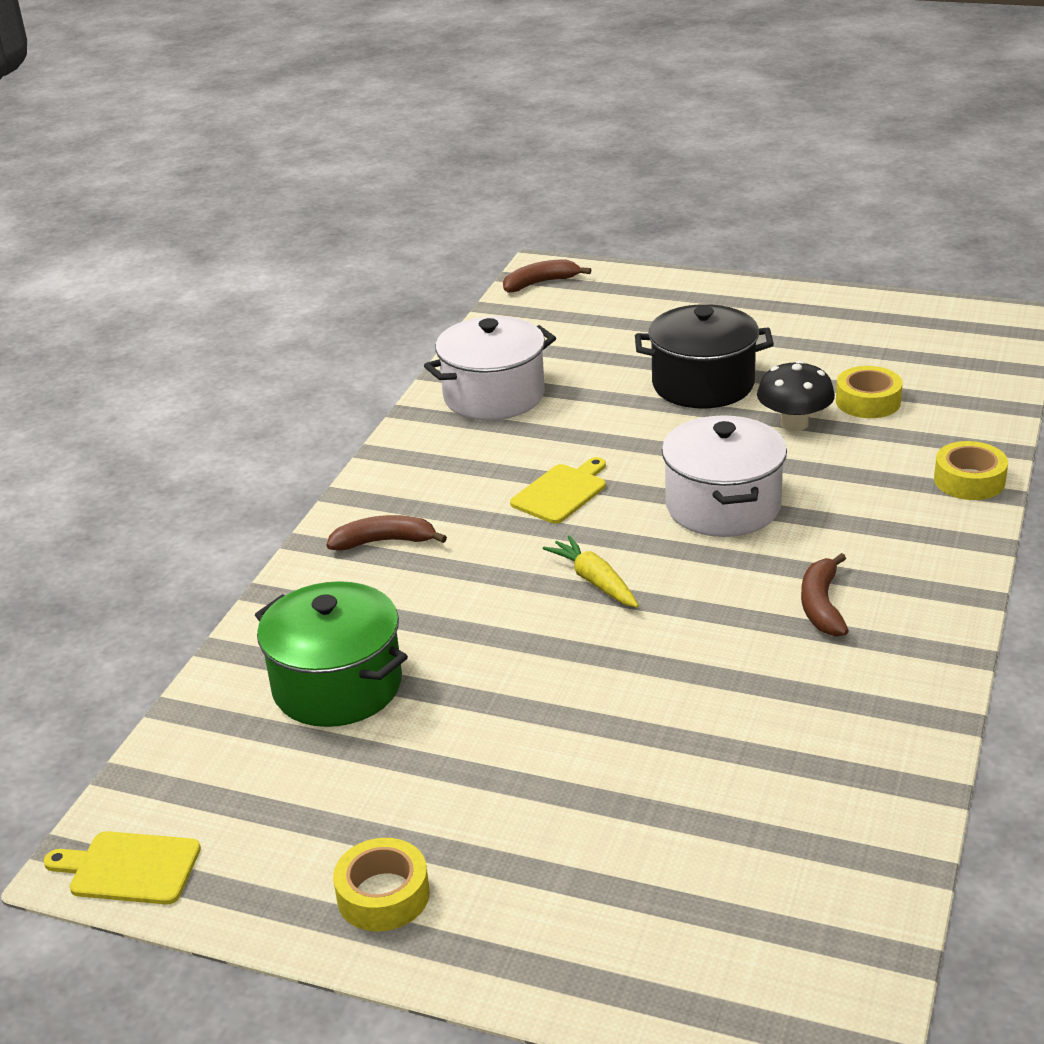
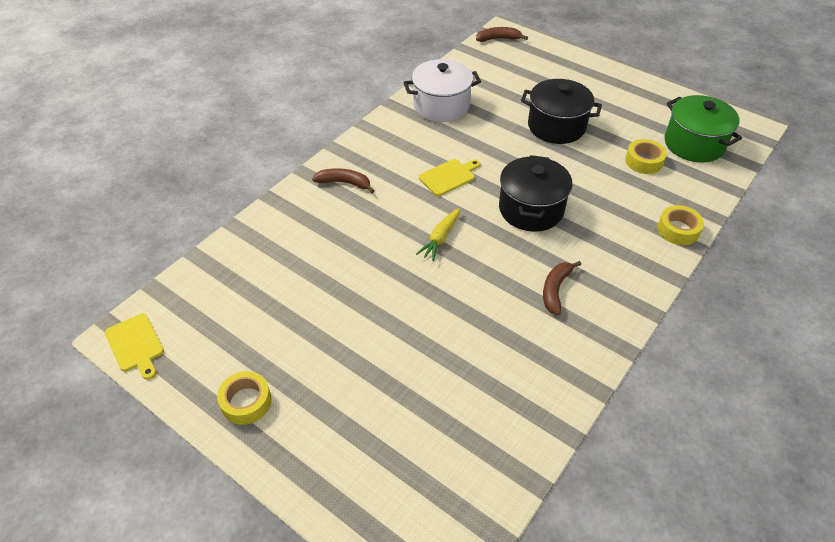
camera: 15 degrees right, 15 degrees up
(129, 868) = (135, 345): yellow cutting board -> yellow cutting board turned 150 degrees counterclockwise
(337, 686) = (281, 266): green pot -> green pot (694, 144)
(594, 581) = (440, 238): yellow carrot -> yellow carrot turned 135 degrees counterclockwise
(723, 506) = (531, 209): white pot -> black pot
(794, 424) = (595, 165): black mushroom -> none

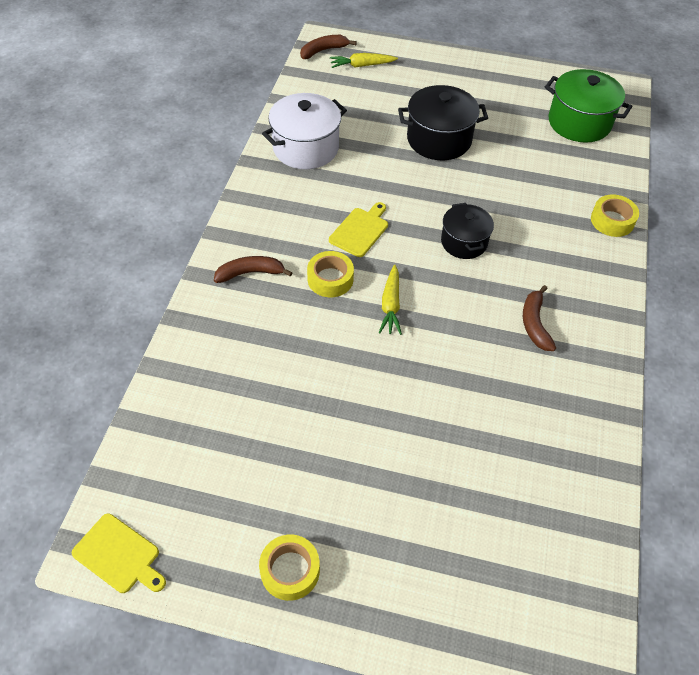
camera: 25 degrees left, 5 degrees up
(523, 56) = (361, 65): none -> yellow carrot
(531, 209) = (464, 242): black pot -> black pot, size x0.65
(644, 161) = (543, 155): yellow tape -> yellow tape (330, 279)

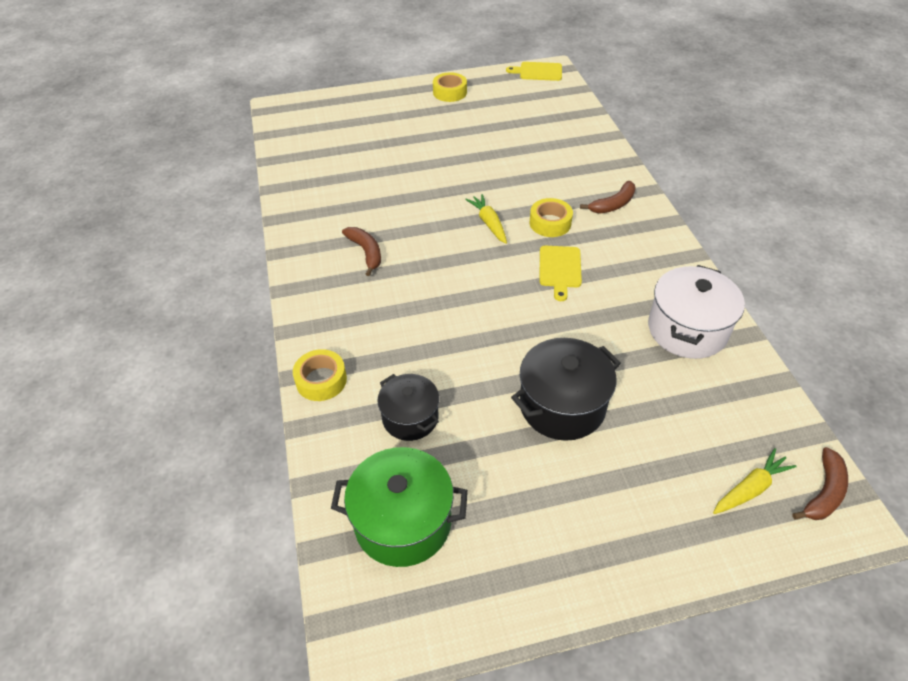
camera: 155 degrees right, 5 degrees down
(464, 242) = (461, 296): black pot -> black pot (410, 418)

